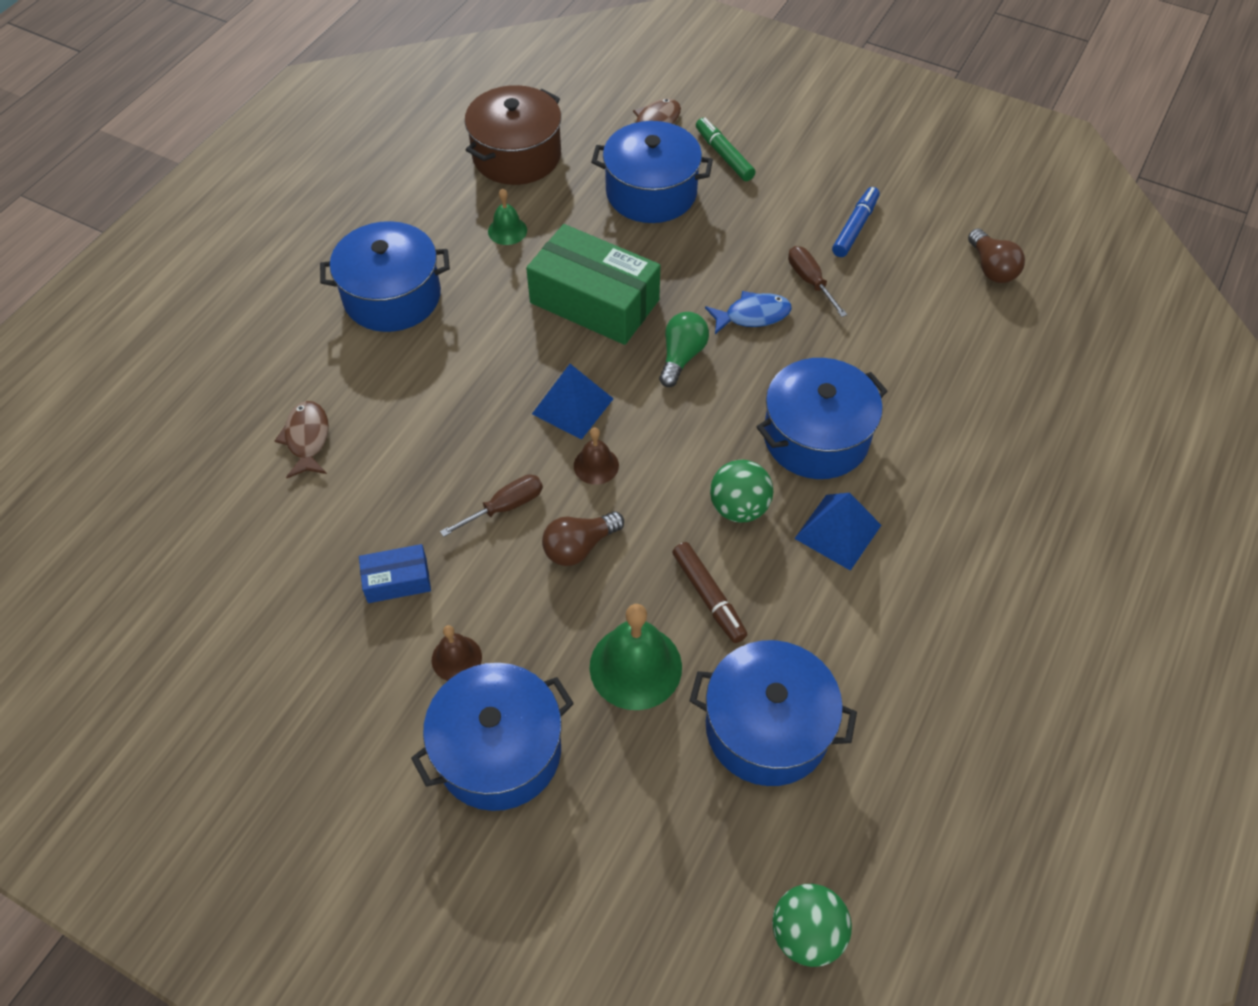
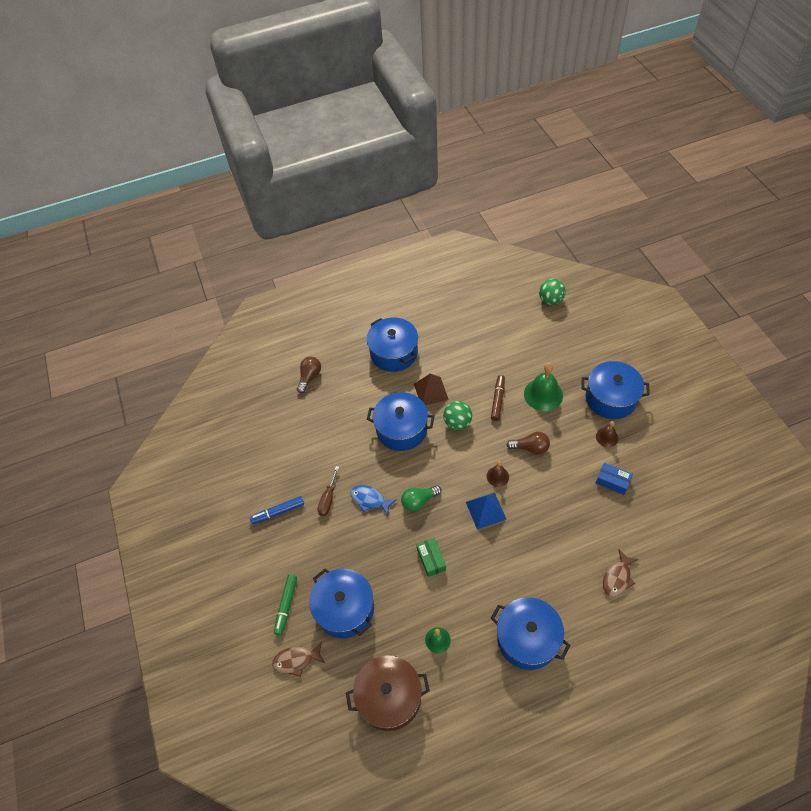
camera: 135 degrees left, 0 degrees up
(505, 507) = (548, 483): brown screwdriver -> none
(594, 301) = (431, 559): green box -> green box, size x0.48
(767, 728) = (515, 351): blue pot -> blue pot (394, 353)
(838, 531) = (431, 391): blue pyramid -> brown pyramid
(991, 268) = (250, 450): brown light bulb -> brown light bulb (309, 377)

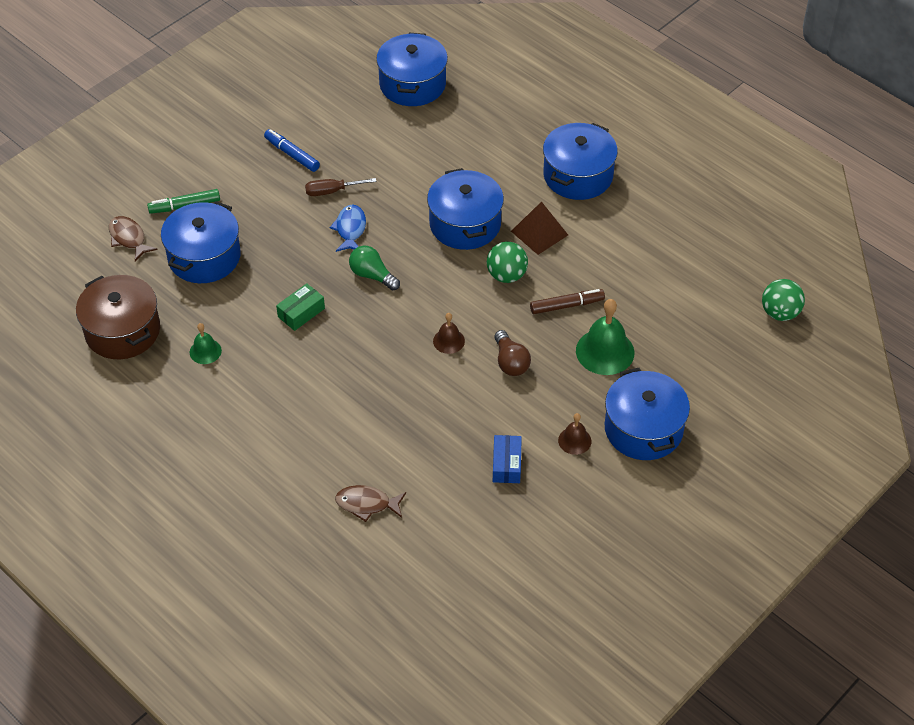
camera: 60 degrees right, 5 degrees down
(309, 377) = (491, 109): brown light bulb -> none
(485, 510) = (393, 344): blue pyramid -> none
(527, 638) = (244, 434): blue pot -> blue pot (412, 84)

